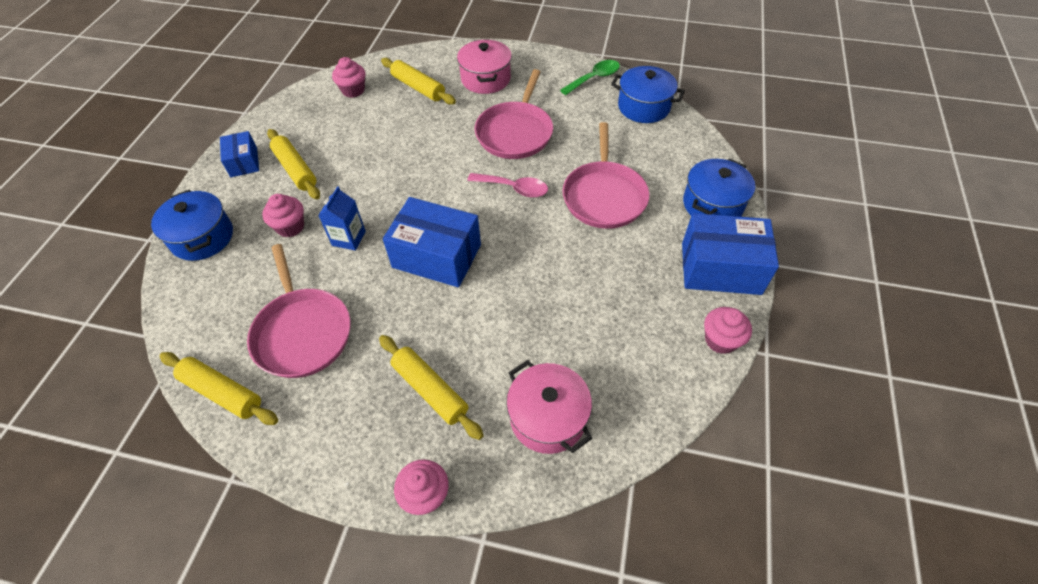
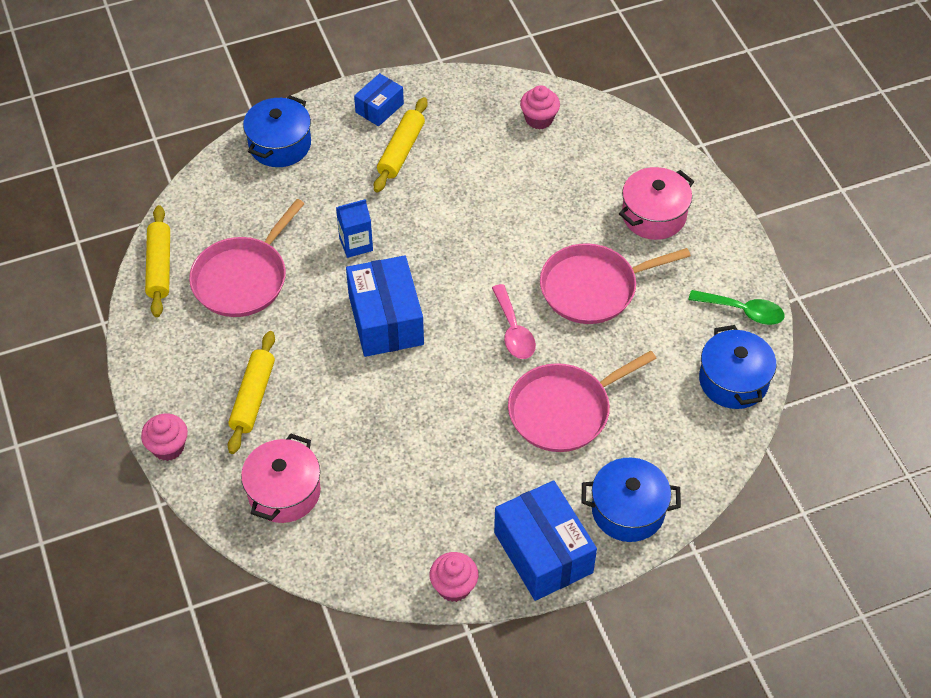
camera: 55 degrees right, 0 degrees up
(290, 227) = (336, 195): pink cupcake -> none
(418, 88) = (589, 168): yellow rolling pin -> none

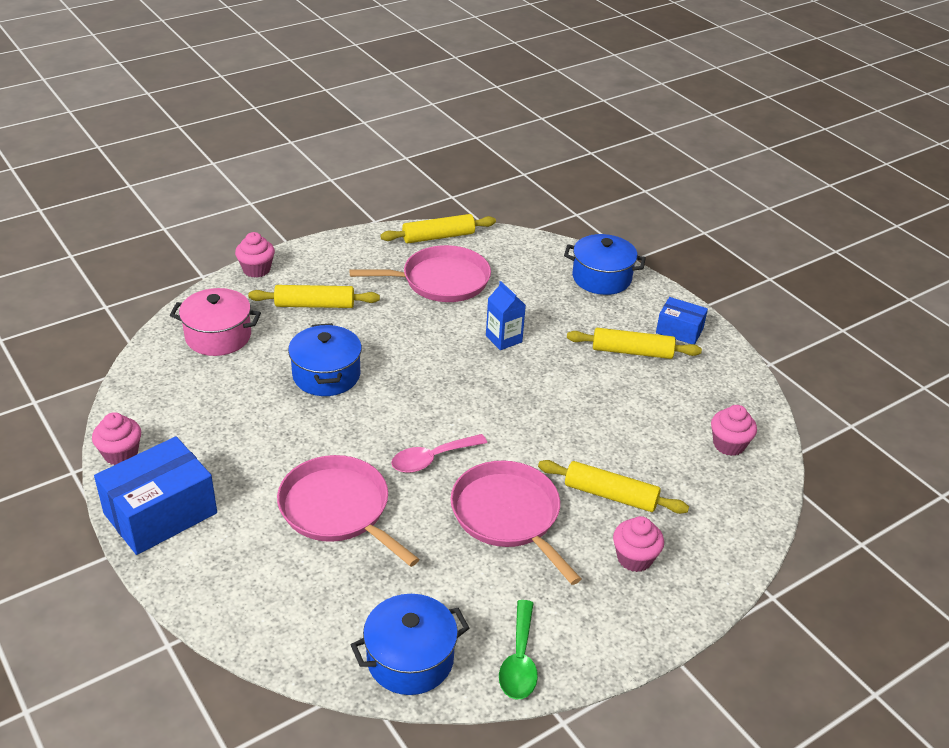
camera: 75 degrees right, 15 degrees down
(243, 278) = (441, 281): pink pan -> pink pan turned 150 degrees clockwise
(386, 320) = (420, 370): blue box -> none
(582, 213) = (610, 495): none -> yellow rolling pin
(628, 510) = (215, 576): blue pot -> blue pot (326, 375)
(653, 215) = (634, 558): pink pot -> pink cupcake

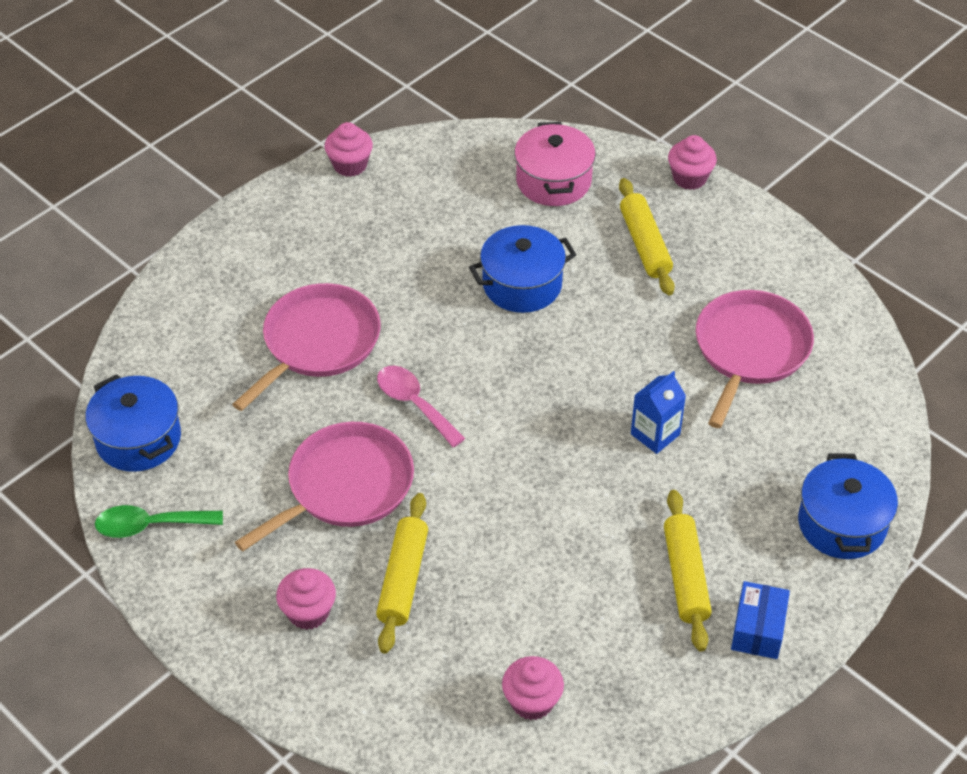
camera: 80 degrees right, 10 degrees up
(160, 513) = (280, 216): blue box -> none
(438, 237) = (849, 329): yellow rolling pin -> none
(441, 281) = (750, 350): pink pan -> pink pan turned 135 degrees counterclockwise

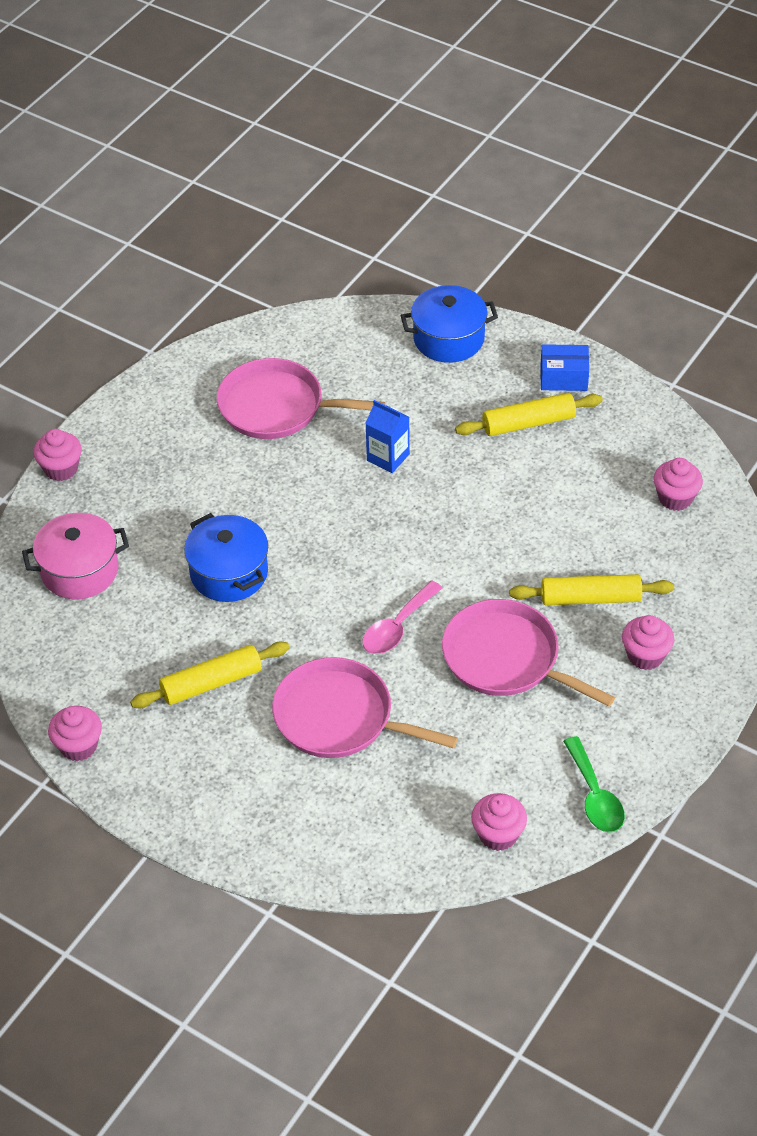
camera: 100 degrees left, 0 degrees up
(138, 439) = (498, 834): blue pot -> pink cupcake
(644, 244) = (158, 491): yellow rolling pin -> yellow rolling pin (211, 683)

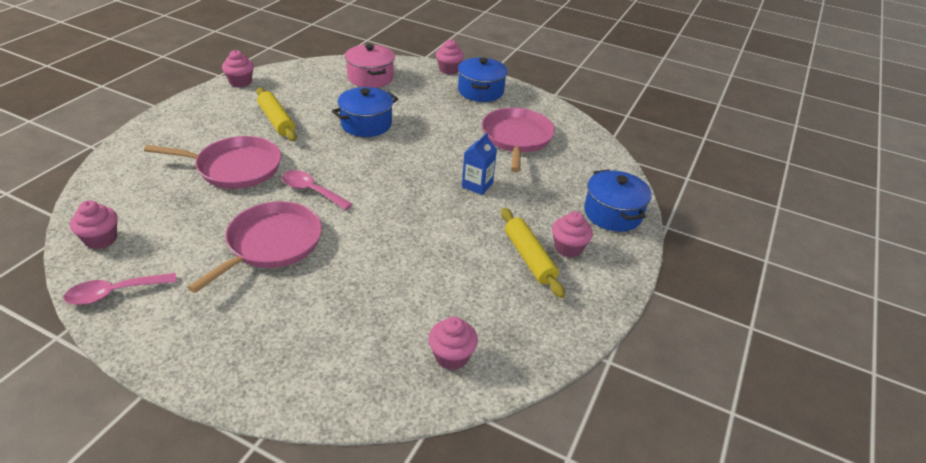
camera: 80 degrees right, 10 degrees down
(138, 434) = (480, 91): none -> blue pot
(339, 717) = (235, 167): pink pan -> pink pan turned 75 degrees clockwise
(563, 377) = (590, 280): blue box -> none
(590, 598) = (329, 294): yellow rolling pin -> none
(595, 796) = (114, 293): green spoon -> pink spoon
(645, 655) = (257, 329): pink cupcake -> pink cupcake (568, 248)

